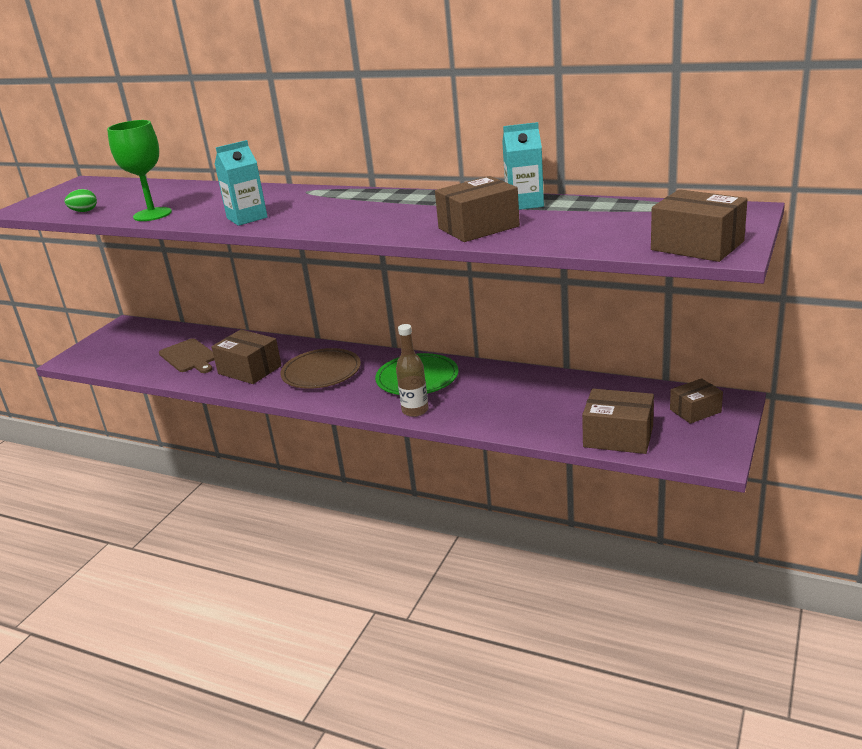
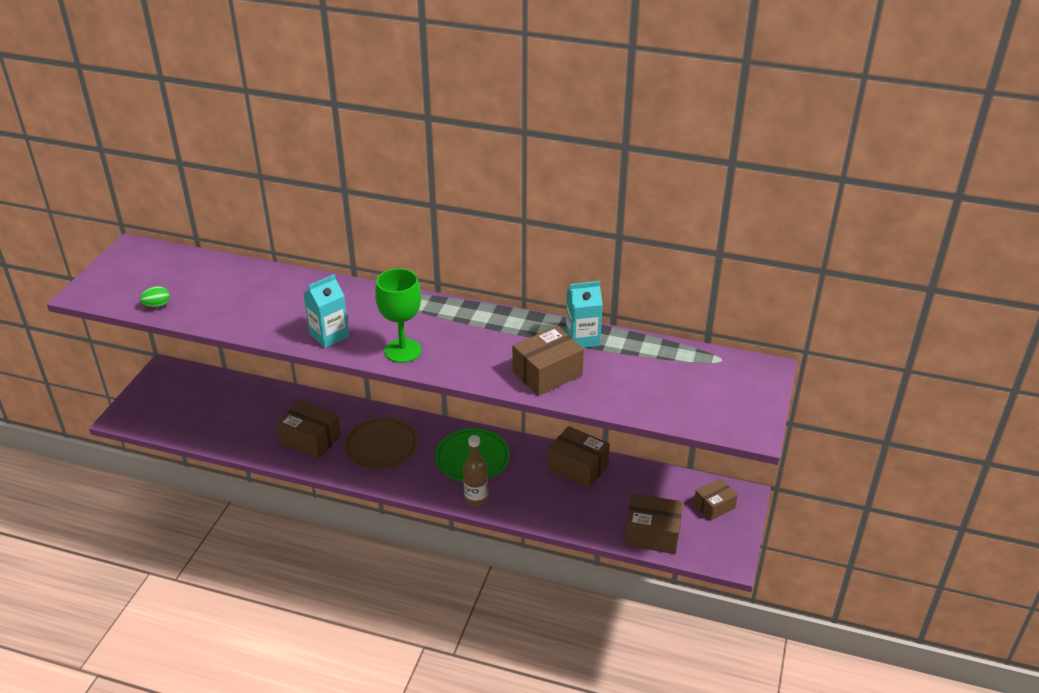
camera: 10 degrees left, 10 degrees up
(152, 214) = (231, 319): green goblet -> green goblet (403, 351)
(189, 357) = (245, 419): brown cutting board -> none
(697, 246) = (729, 419): brown box -> brown box (577, 467)

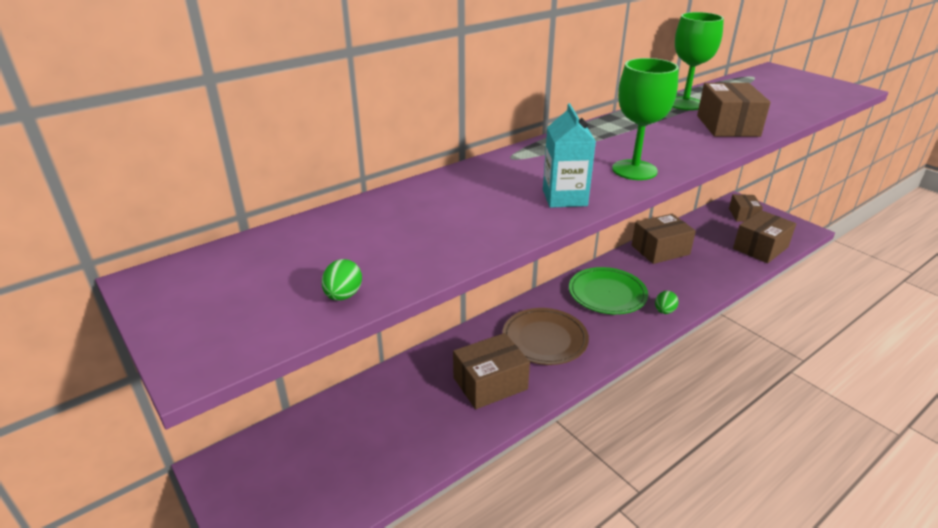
camera: 55 degrees left, 5 degrees down
(476, 498) = (664, 311): brown bottle -> green egg
(582, 338) = (685, 104): turquoise carton -> green goblet

